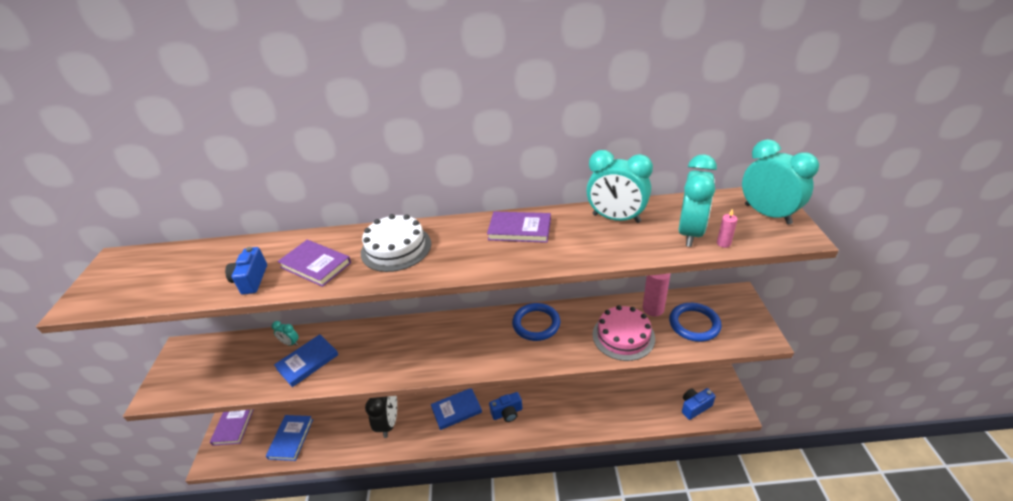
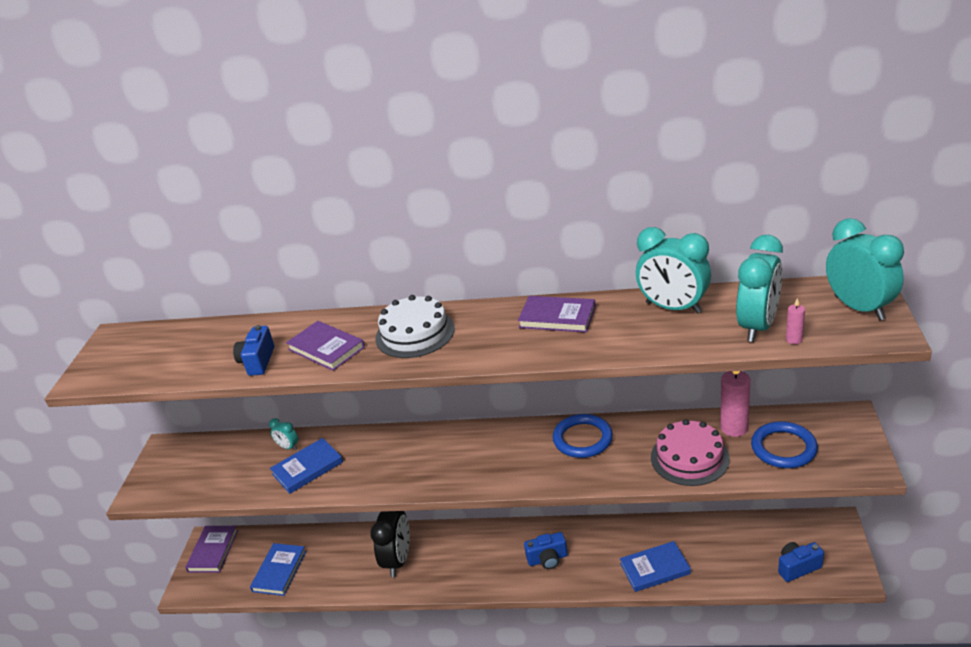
camera: 10 degrees right, 5 degrees down
(456, 410) = (483, 551): blue book -> blue book (655, 568)

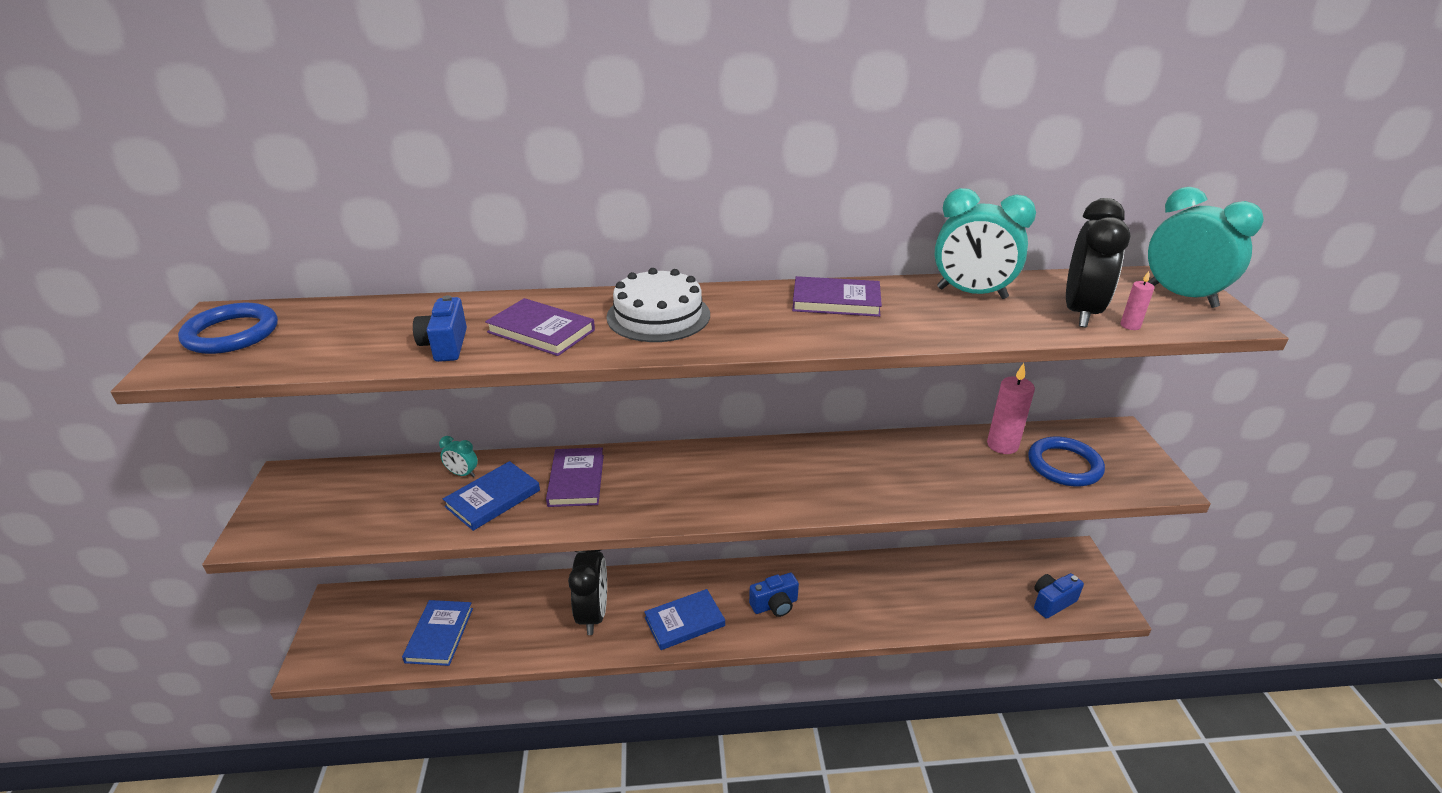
camera: 15 degrees left, 0 degrees up
(213, 551) = (346, 613): purple book -> purple book (576, 480)
(582, 439) = (835, 459): blue ring -> blue ring (231, 333)
(655, 568) = (899, 610): blue book -> blue book (684, 622)
(689, 458) = (965, 477): pink cake -> none
(757, 326) = (1080, 312): turquoise clock -> black clock

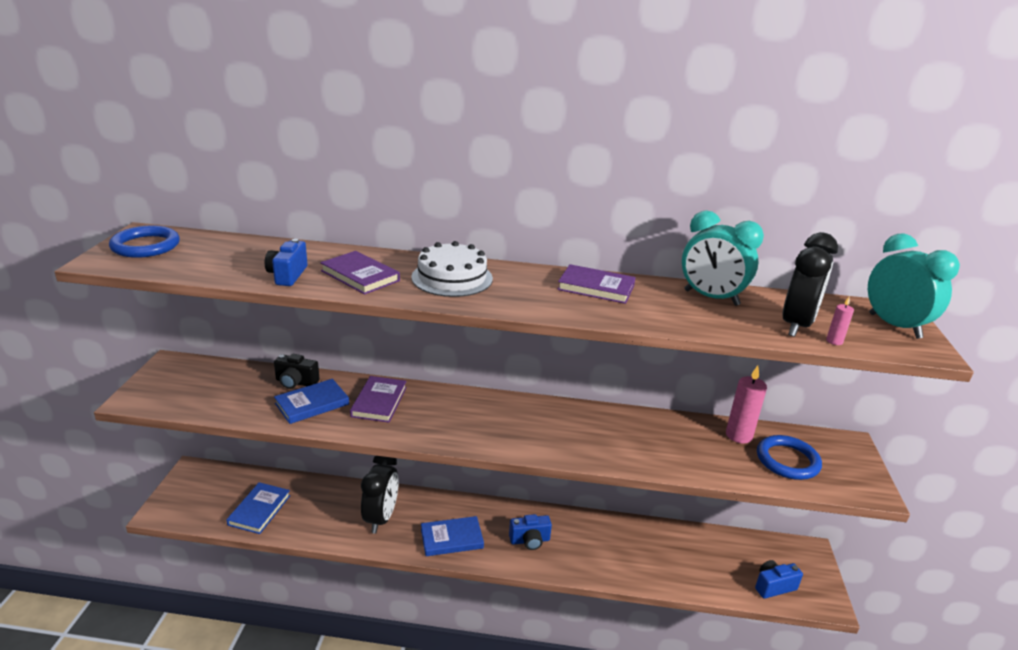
camera: 10 degrees right, 5 degrees down
(462, 474) = (296, 382): turquoise clock -> black camera

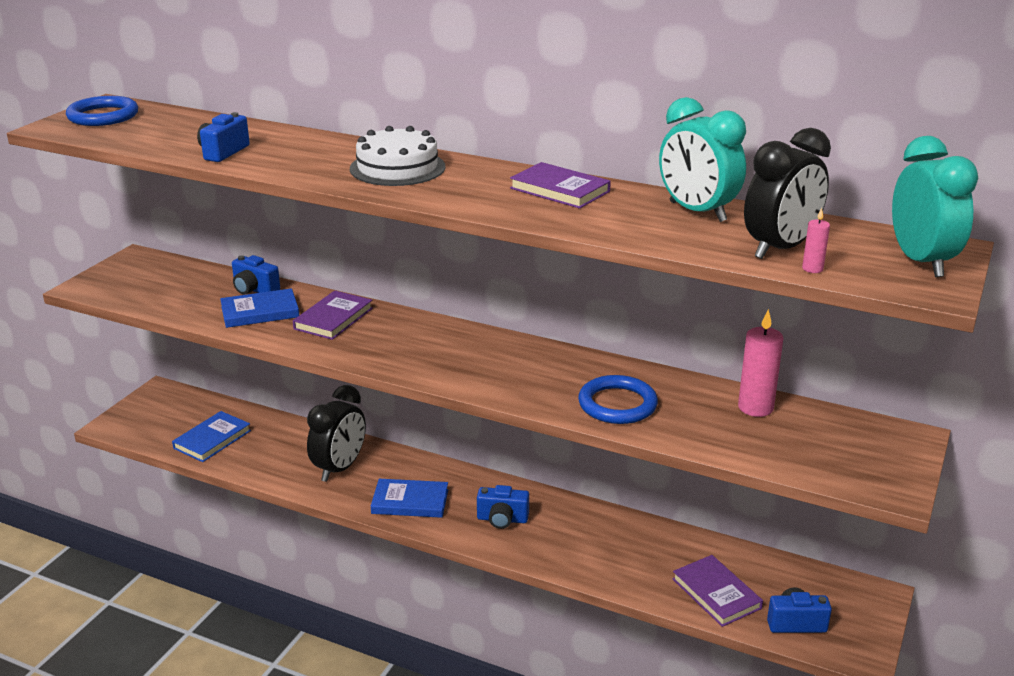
camera: 20 degrees right, 0 degrees up
(296, 382) = (254, 290): black camera -> blue camera
(360, 276) = (298, 158): purple book -> purple book (716, 593)
(787, 460) = (801, 442): blue ring -> blue ring (617, 404)

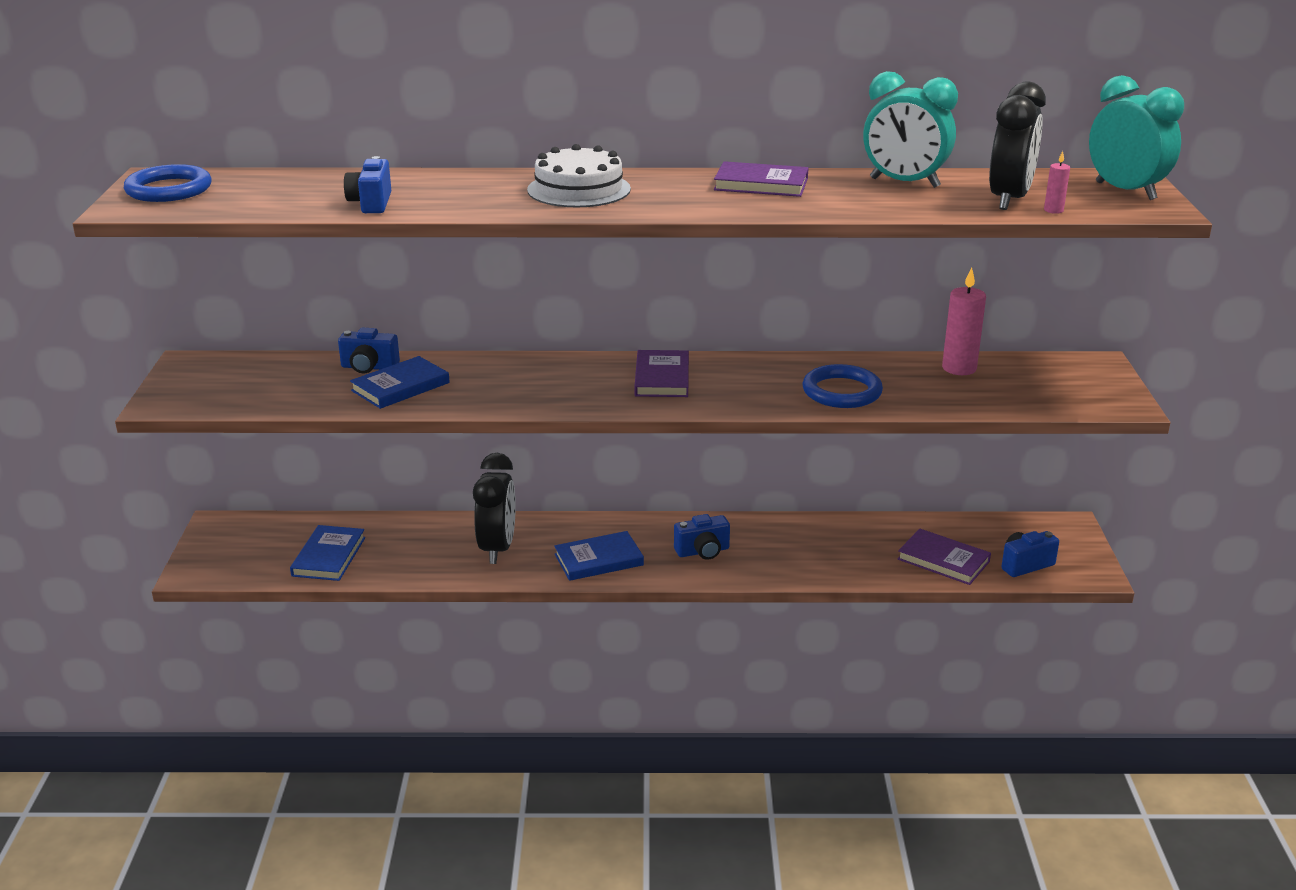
camera: 25 degrees left, 0 degrees up
(333, 318) = (488, 377): purple book -> purple book (662, 378)

